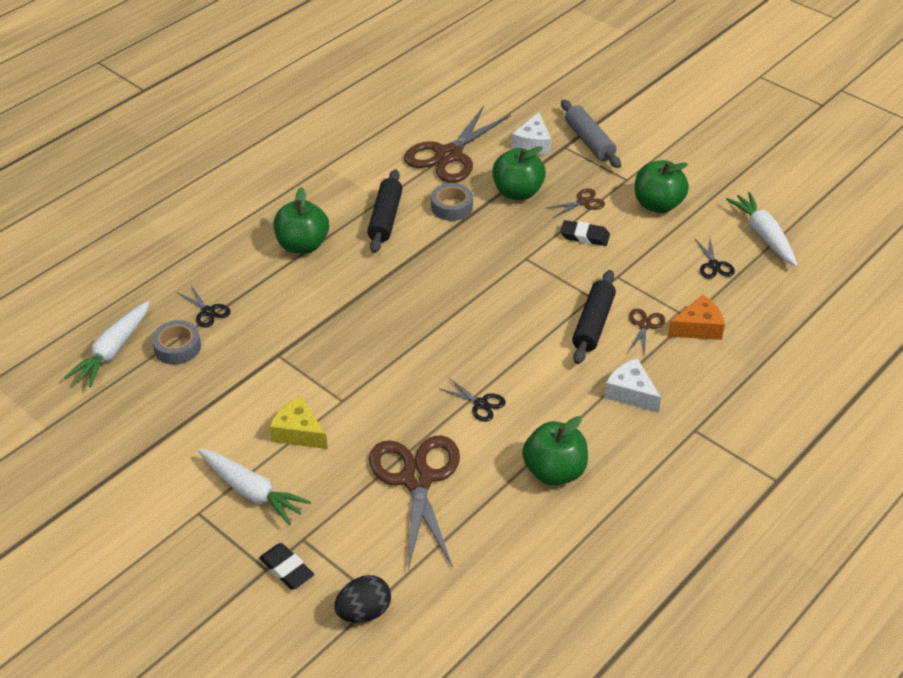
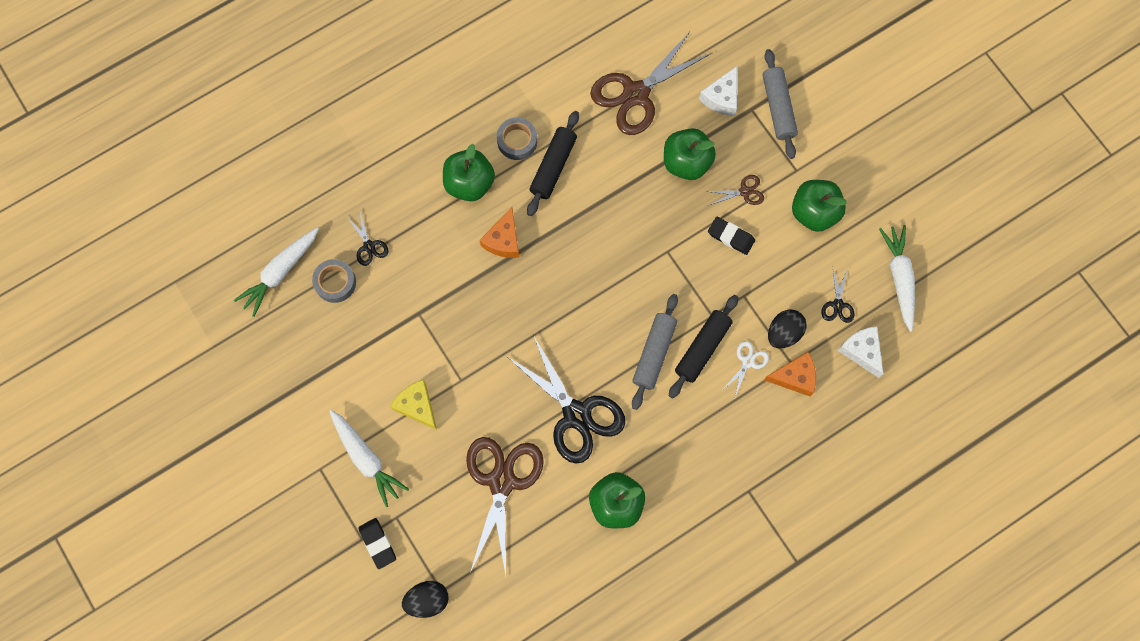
camera: 15 degrees right, 30 degrees up
(352, 281) = (503, 240): none -> orange cheese
(451, 207) = (618, 167): grey tape -> grey tape (517, 141)
(480, 404) = (576, 415): black scissors -> black scissors, size x2.27
(544, 338) = (654, 353): none -> grey rolling pin
(630, 393) = (708, 436): white cheese -> white cheese (861, 351)
(645, 325) = (748, 362): brown scissors -> white scissors
(670, 296) = (783, 333): none -> black egg

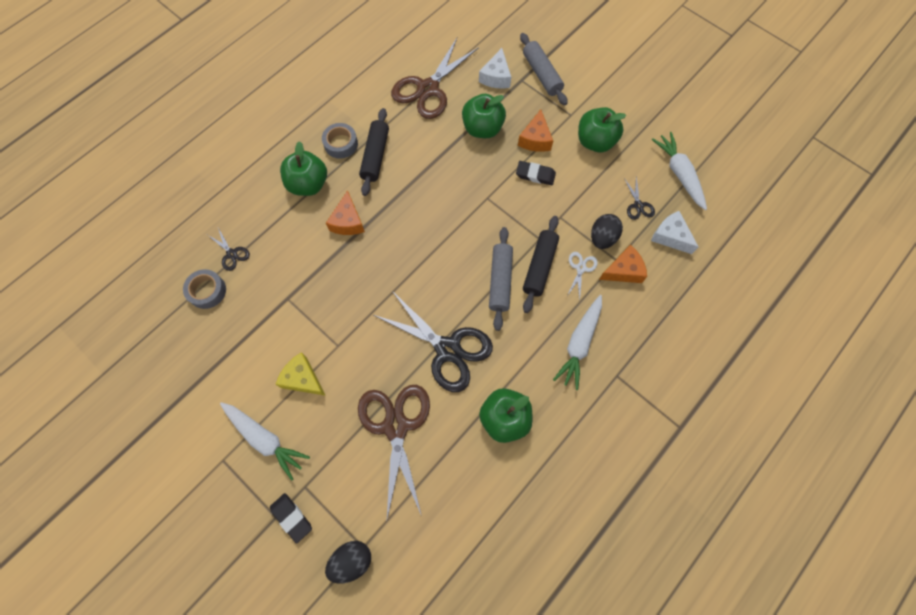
camera: 15 degrees left, 5 degrees down
(280, 272) = (155, 294): white carrot -> white carrot (579, 344)
(744, 192) = (535, 139): brown scissors -> orange cheese

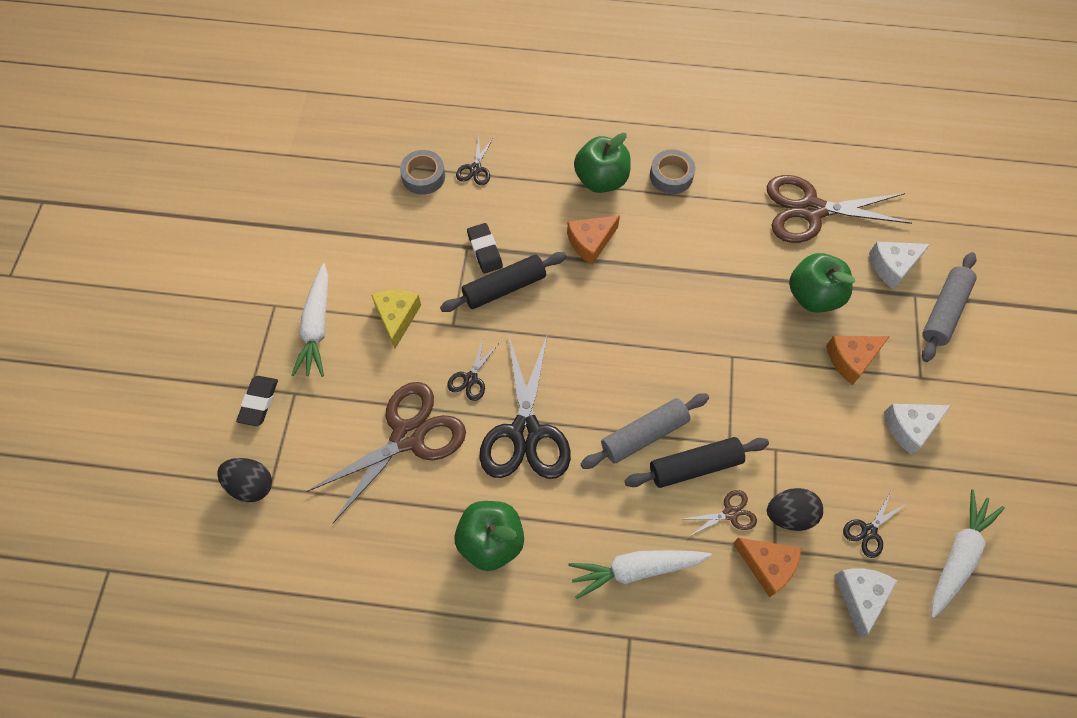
camera: 55 degrees right, 5 degrees down
(375, 156) = (685, 216): black rolling pin -> black rolling pin (504, 287)
(385, 359) = (470, 378): none -> black scissors
(535, 175) = (805, 388): black eraser -> black eraser (485, 250)
(581, 268) = (730, 513): white scissors -> brown scissors
(595, 142) = (910, 427): green apple -> white cheese

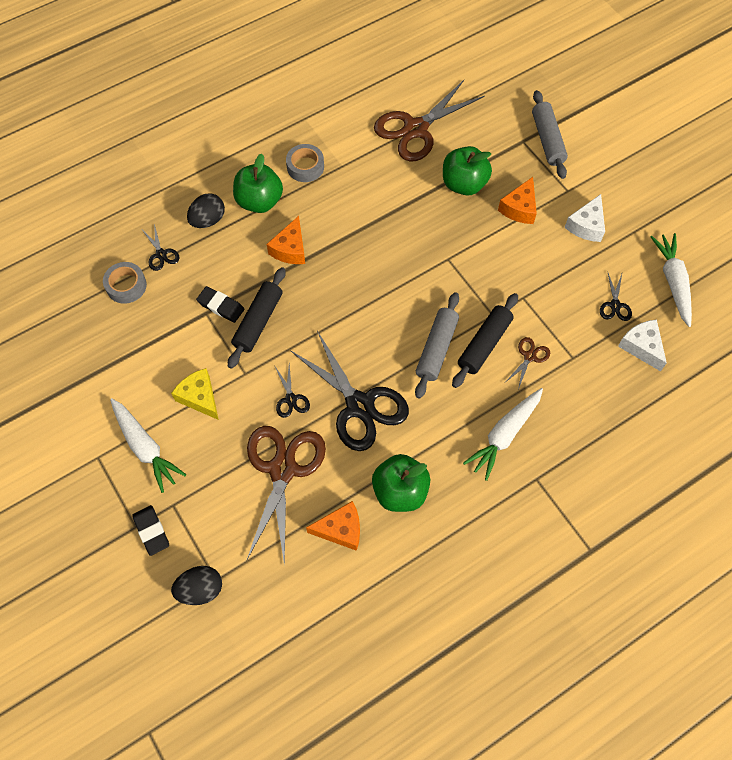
camera: 40 degrees left, 0 degrees up
(767, 565) = (577, 370): orange cheese -> orange cheese (341, 529)
(789, 514) = (563, 330): black egg -> black egg (208, 220)
(892, 266) = (495, 132): white cheese -> none

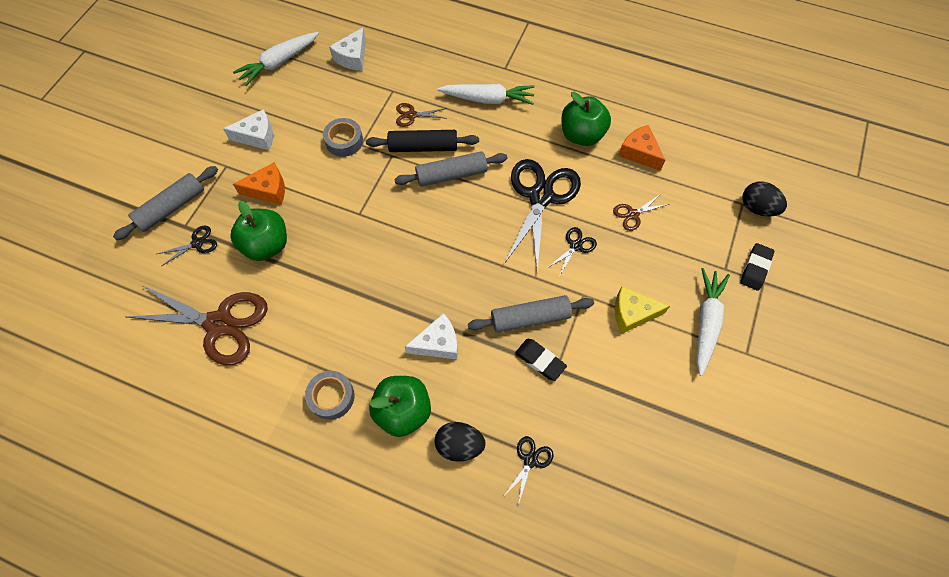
camera: 125 degrees left, 0 degrees up
(126, 286) = (588, 465): grey tape -> grey tape (344, 141)
(199, 397) = (632, 313): yellow cheese -> yellow cheese turned 75 degrees clockwise
(221, 306) = (540, 360): black eraser -> black eraser turned 45 degrees counterclockwise
(258, 322) = (530, 318): black rolling pin -> grey rolling pin
(283, 469) = (633, 214): brown scissors -> brown scissors, size x0.44
(290, 249) = (438, 343): orange cheese -> white cheese
(615, 305) = (326, 86): black scissors -> black scissors (197, 243)

